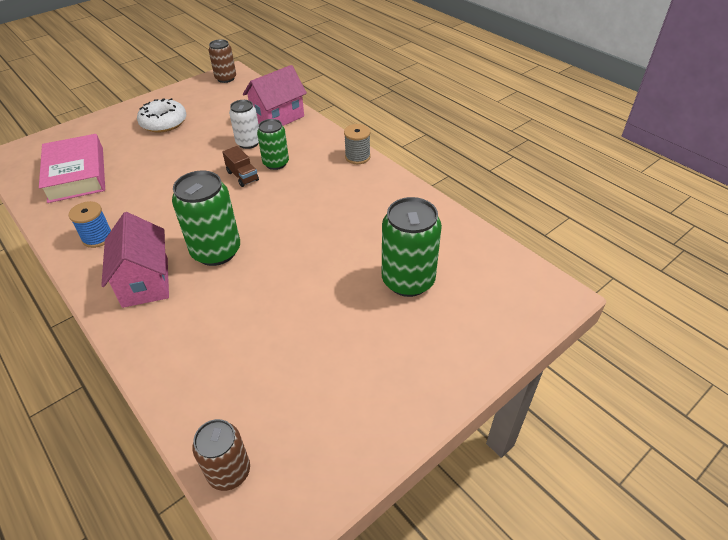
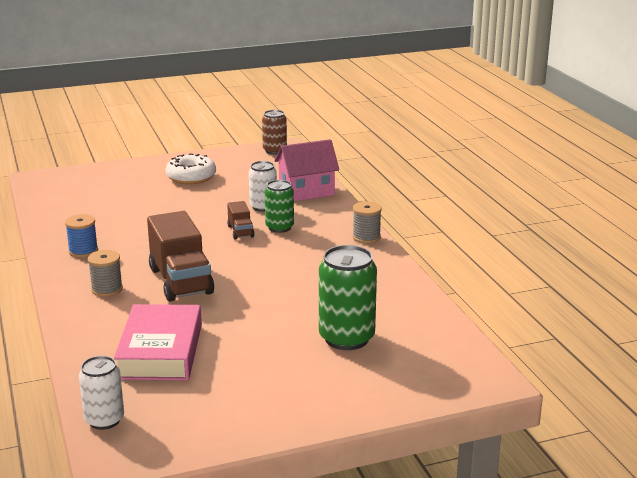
camera: 20 degrees right, 20 degrees down
(76, 174) = (89, 203): pink book -> pink book (160, 351)
(145, 282) = (107, 289): pink house -> grey spool
(216, 251) = (181, 281): green can -> brown truck
(229, 472) = (104, 420): brown can -> white can

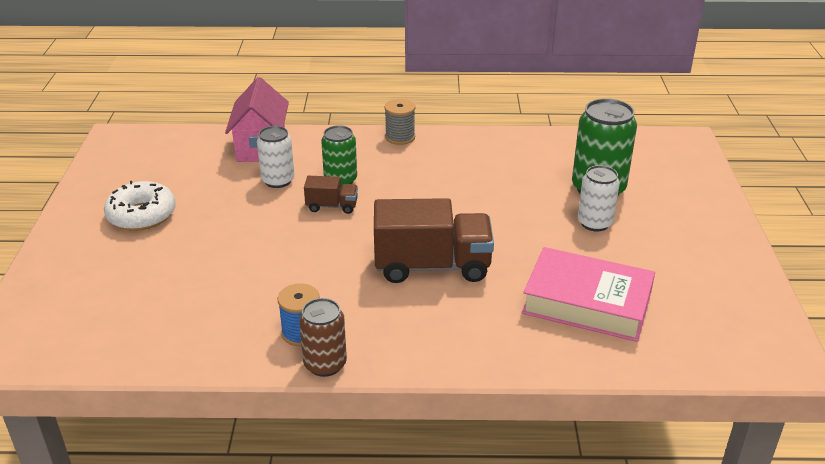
camera: 70 degrees left, 10 degrees up
(104, 420) = (716, 359): white can -> white can (594, 223)
(107, 289) = (422, 324): grey spool -> none
(274, 151) = (121, 144): brown can -> brown can (325, 364)

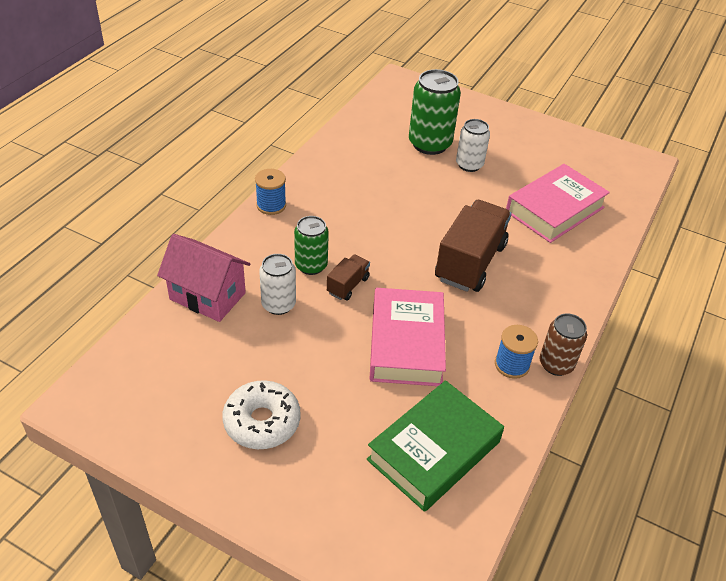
camera: 65 degrees left, 10 degrees up
(159, 312) = (433, 450): none -> green book
(282, 260) = (406, 343): none -> pink book
(400, 137) = (271, 205): grey spool -> blue spool

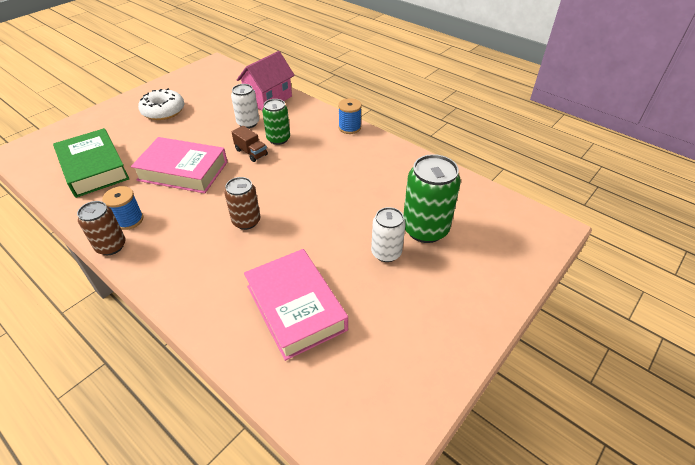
camera: 105 degrees right, 0 degrees up
(470, 262) = (246, 221): brown truck -> brown can

